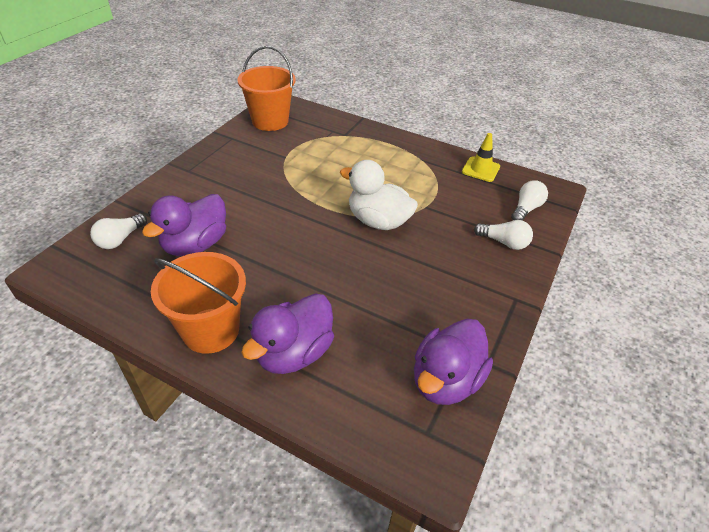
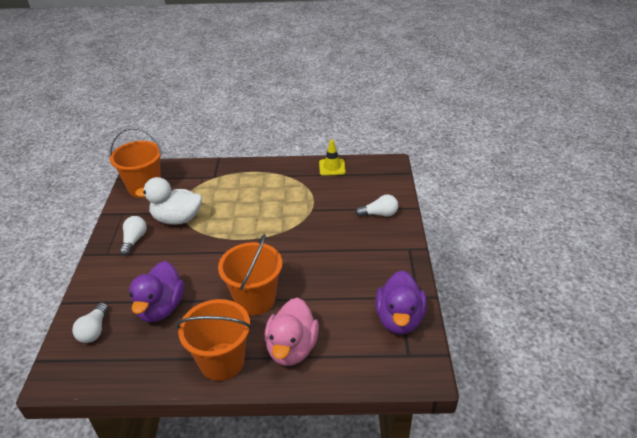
camera: 25 degrees left, 5 degrees down
(294, 278) = (255, 299): none -> orange bucket
(294, 353) = (292, 348): purple duck -> pink duck
(378, 221) = (286, 233): white duck -> white duck (177, 219)
(526, 209) = (379, 185): white light bulb -> white light bulb (134, 240)

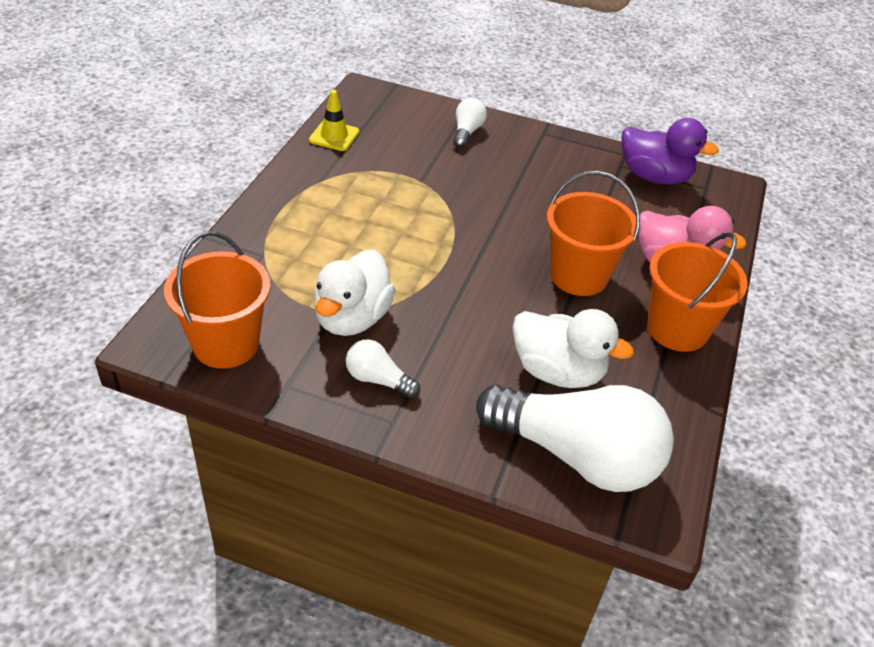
camera: 75 degrees left, 5 degrees up
(94, 330) = (577, 456): white light bulb -> white light bulb, size x2.27
(161, 308) = (557, 371): purple duck -> white duck

